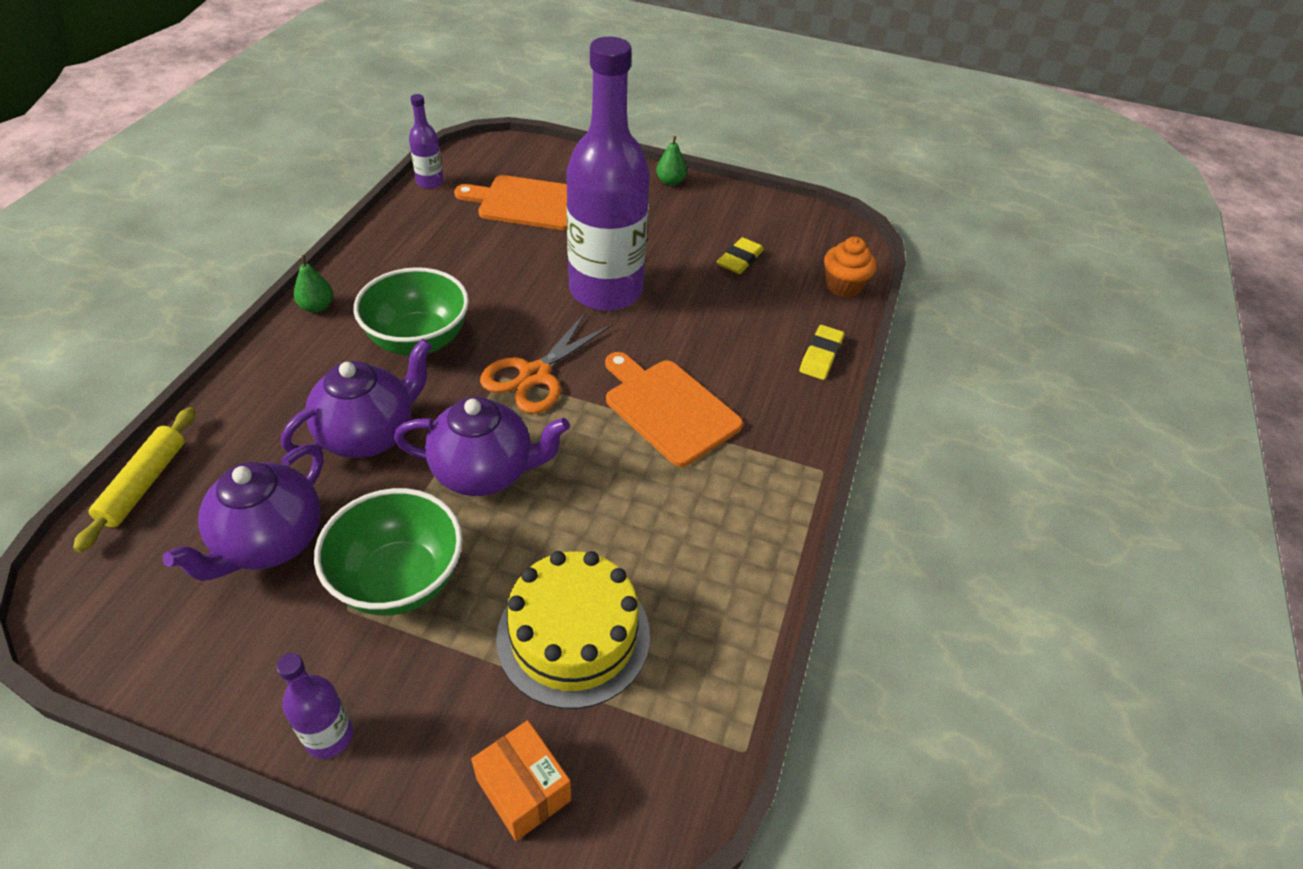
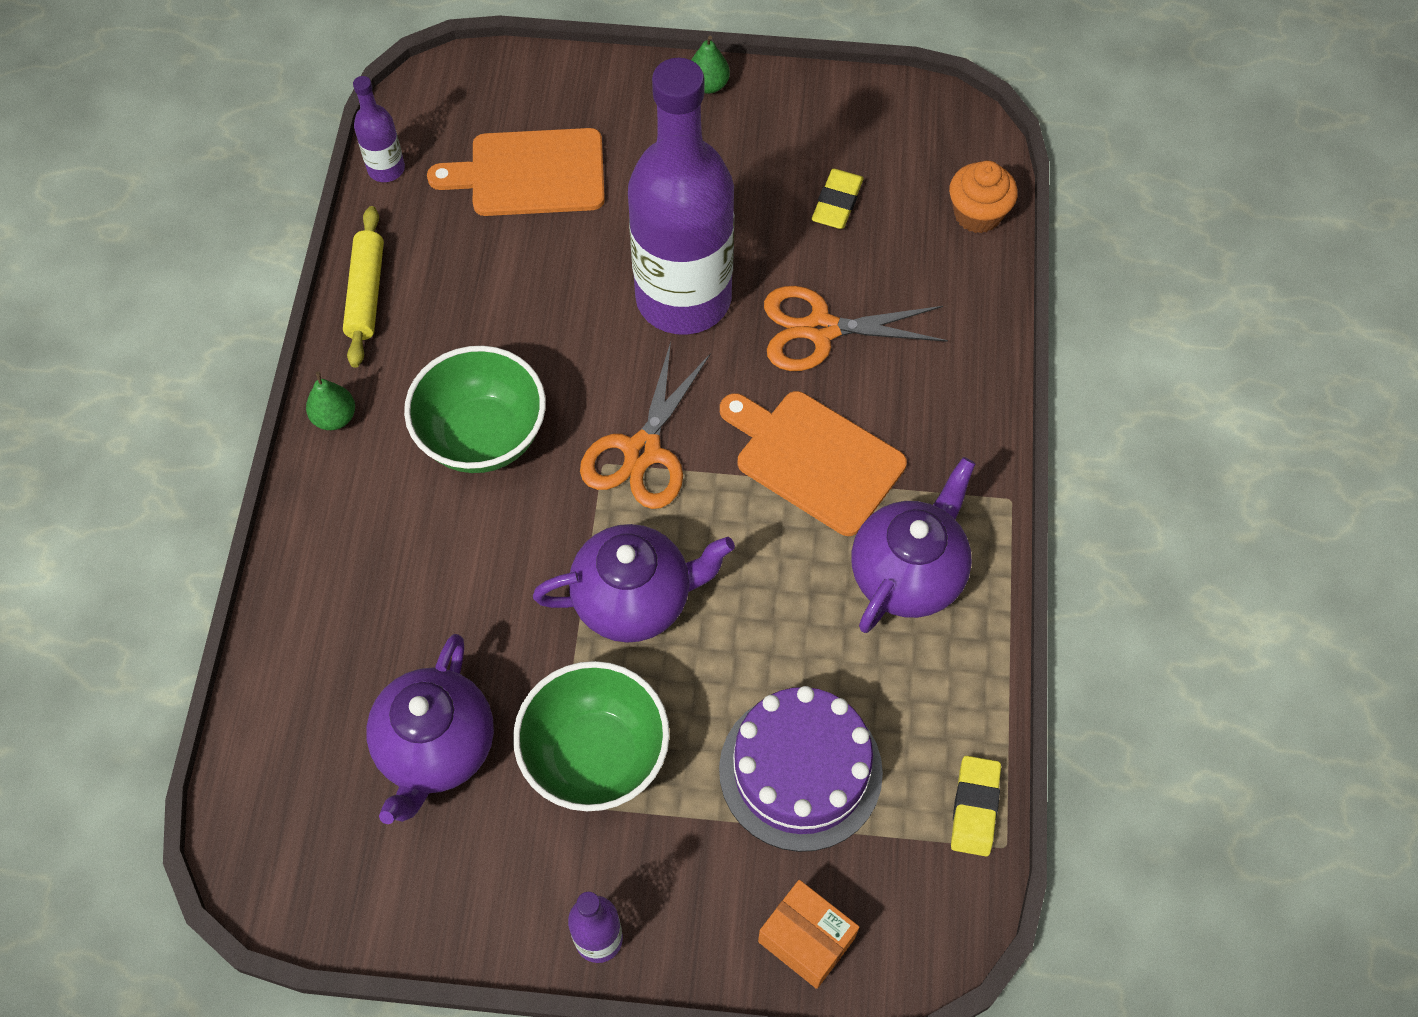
camera: 10 degrees left, 15 degrees up
(144, 484) = (260, 715): yellow rolling pin -> yellow rolling pin (366, 293)
(369, 434) = (482, 584): purple teapot -> purple teapot (908, 574)
(573, 636) = (800, 770): yellow cake -> purple cake
(702, 329) = (821, 329): none -> orange scissors
(821, 356) = (973, 334): yellow eraser -> yellow eraser (974, 808)

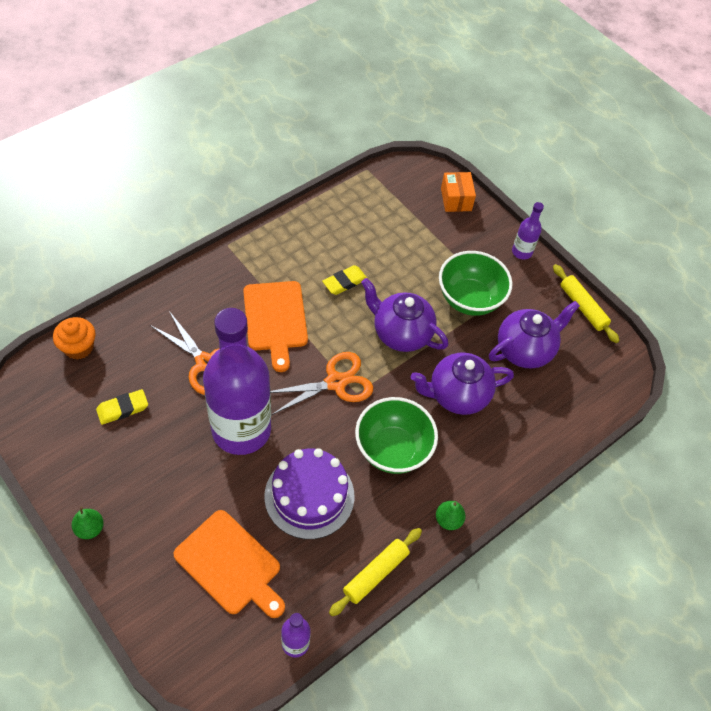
camera: 140 degrees left, 5 degrees down
(408, 924) = (583, 307): none -> yellow rolling pin
(800, 770) = (405, 237): purple cake -> purple cake (309, 496)
(908, 574) = (295, 256): purple teapot -> purple teapot (457, 395)
(974, 808) = (363, 184): yellow eraser -> yellow eraser (344, 282)

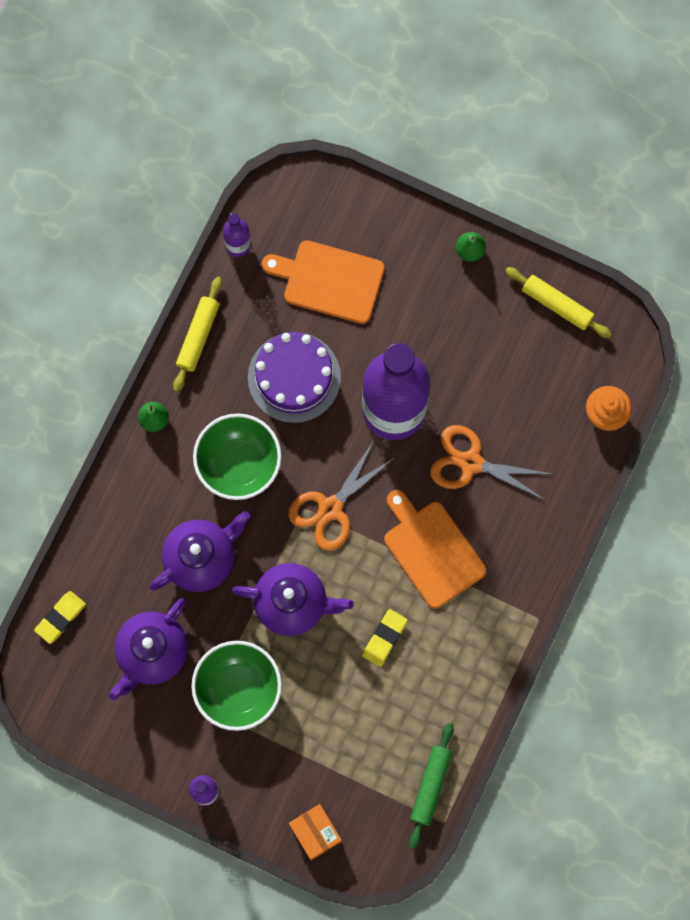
camera: 160 degrees right, 20 degrees up
(122, 409) = (518, 373): yellow eraser -> yellow eraser (60, 618)
(363, 190) = (431, 786): none -> green rolling pin
(583, 307) = (107, 747): yellow rolling pin -> yellow rolling pin (557, 305)

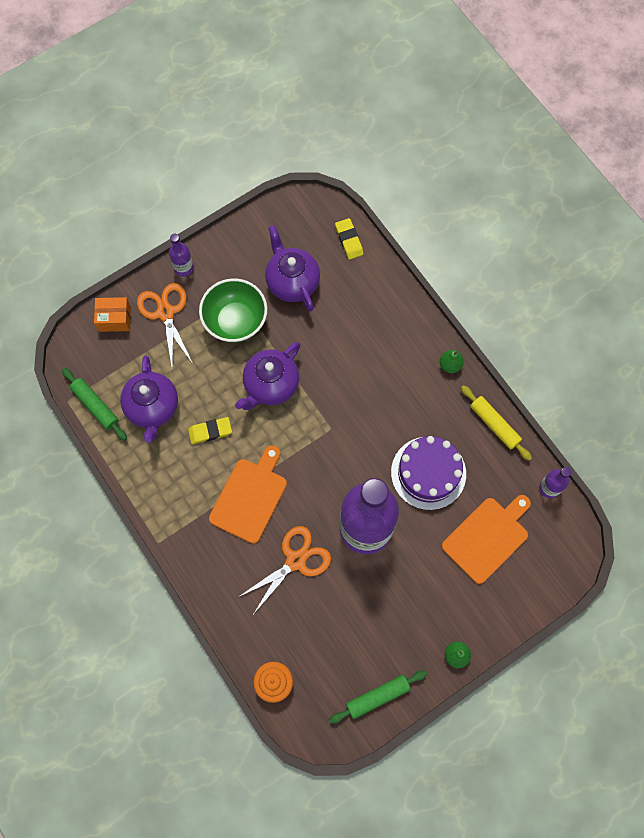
camera: 120 degrees right, 5 degrees down
(201, 558) = (336, 344): purple teapot -> purple teapot (153, 408)
(239, 464) = (387, 402): green bowl -> none
(331, 508) = (320, 446): orange scissors -> orange scissors (165, 313)
(384, 638) = (210, 431): yellow eraser -> yellow eraser turned 75 degrees counterclockwise
(432, 550) = (250, 497): orange cutting board -> orange cutting board turned 60 degrees counterclockwise
(557, 305) = (377, 696): yellow rolling pin -> green rolling pin

